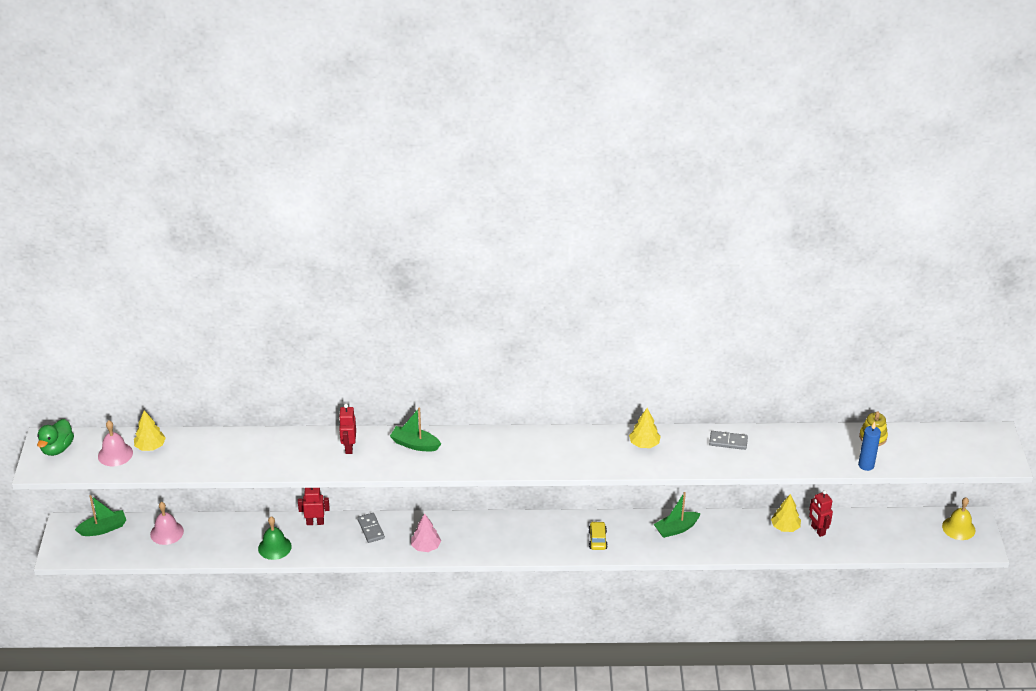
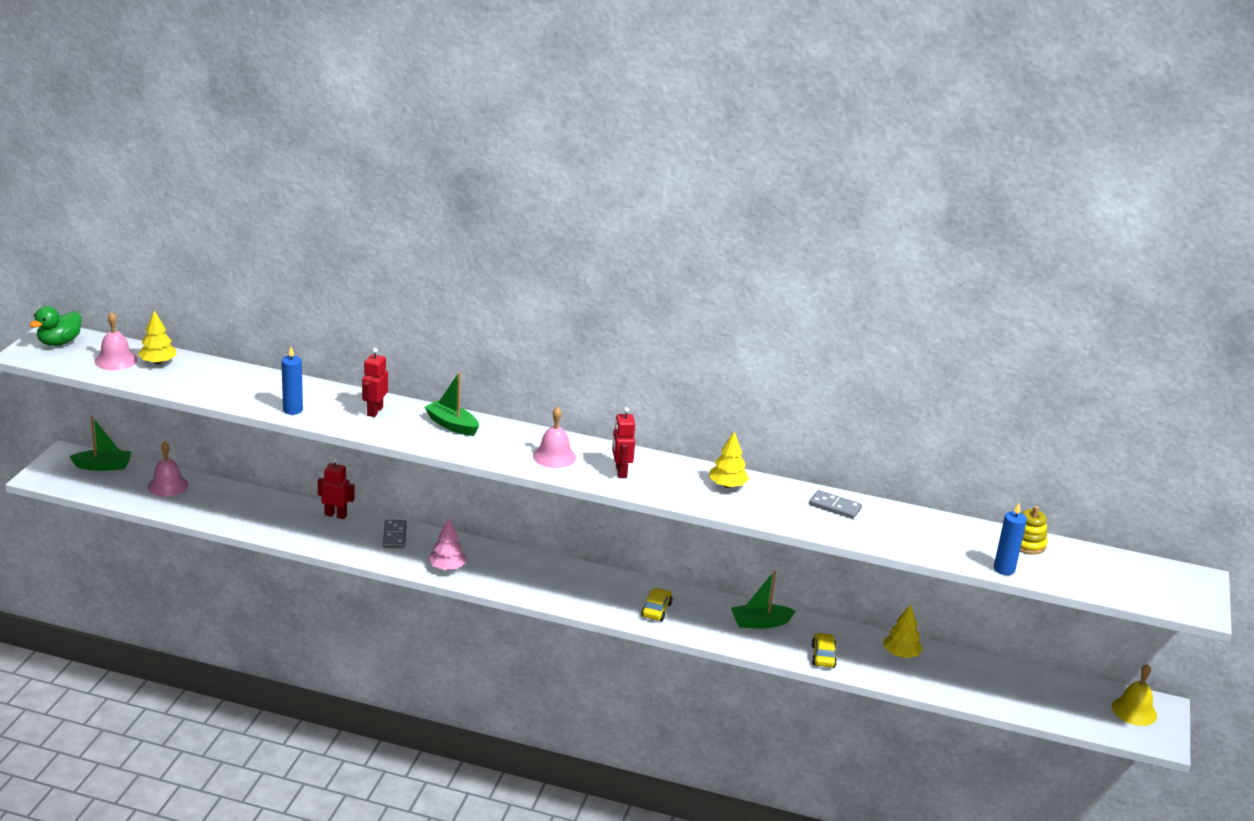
camera: 15 degrees right, 10 degrees down
(274, 547) = (275, 526): green bell -> none
(285, 465) = (293, 410): none -> blue candle
(506, 453) = (554, 456): none -> pink bell
(732, 545) = (823, 656): none -> yellow car
(817, 530) = (942, 667): red robot -> red robot (621, 472)

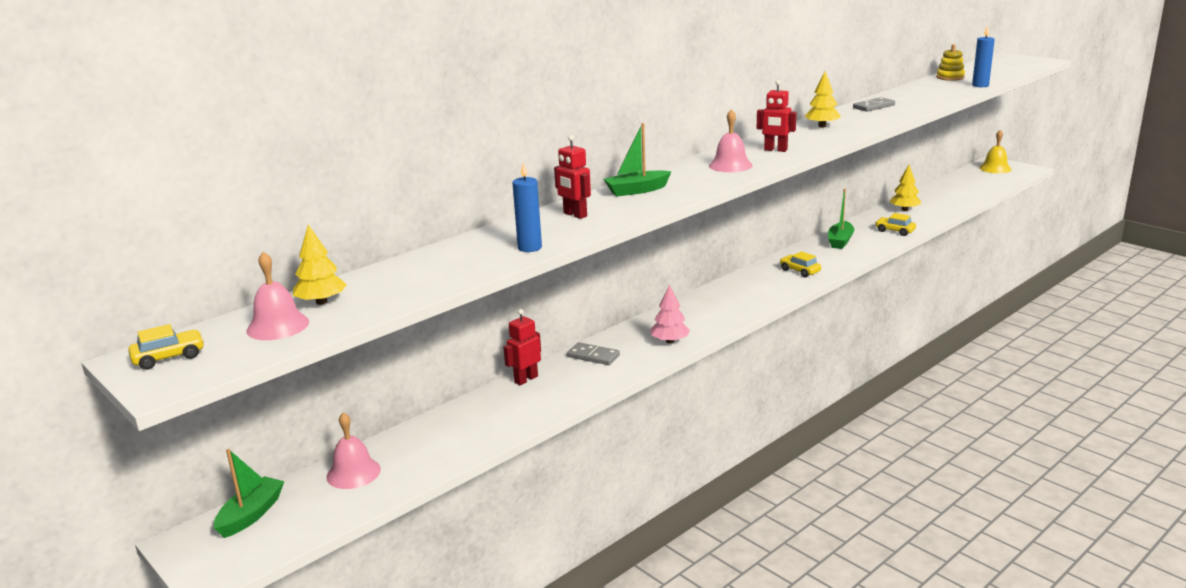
camera: 55 degrees left, 5 degrees down
(59, 342) = (169, 357): green duck -> yellow car

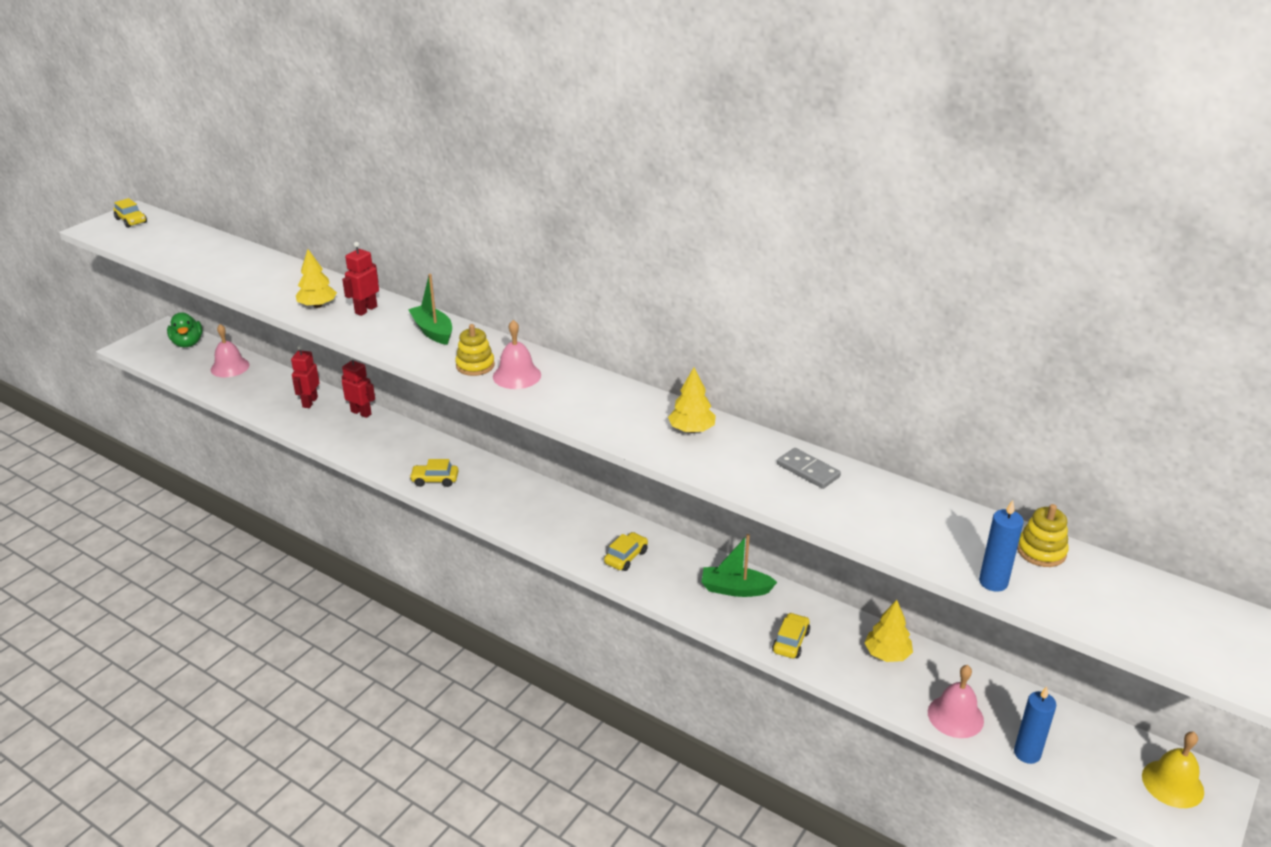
camera: 75 degrees right, 10 degrees up
(251, 514) = (188, 343): green boat -> green duck
(278, 326) = (166, 240): pink bell -> pink bell (955, 716)
(321, 302) = (201, 245): yellow tree -> yellow tree (317, 305)
(529, 248) = (288, 301): blue candle -> blue candle (1027, 753)
(593, 356) = (403, 440): grey domino -> none
(670, 341) = (435, 480): pink tree -> yellow car
(708, 177) = (475, 365): none -> yellow stacking toy
(775, 150) = (578, 400): red robot -> red robot (310, 402)

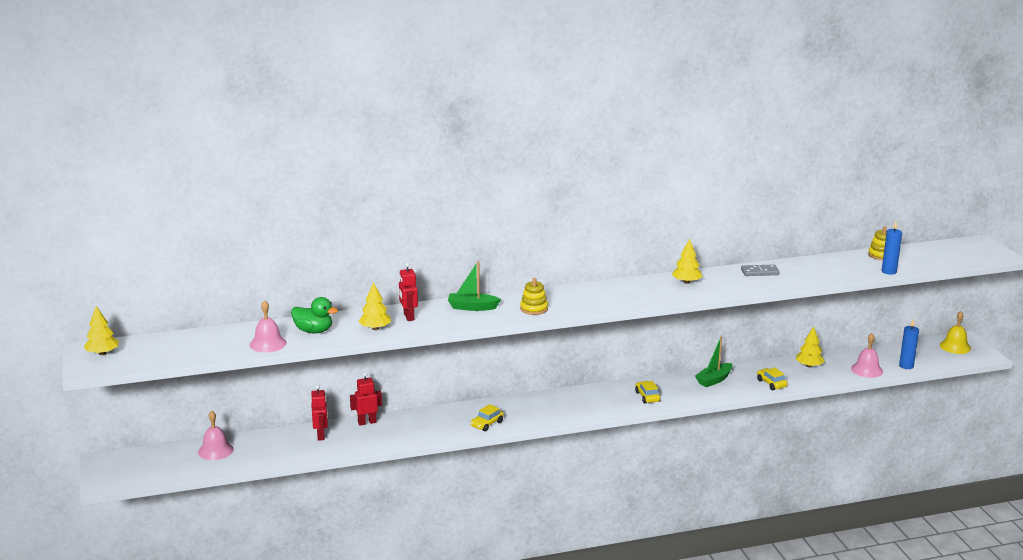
camera: 50 degrees left, 10 degrees down
(131, 221) = (102, 353): yellow car -> yellow tree
(188, 343) = (145, 457): green duck -> green duck (314, 331)
(310, 402) = (321, 435): red robot -> red robot turned 150 degrees counterclockwise
(517, 375) = (563, 302): pink bell -> pink bell (268, 344)

